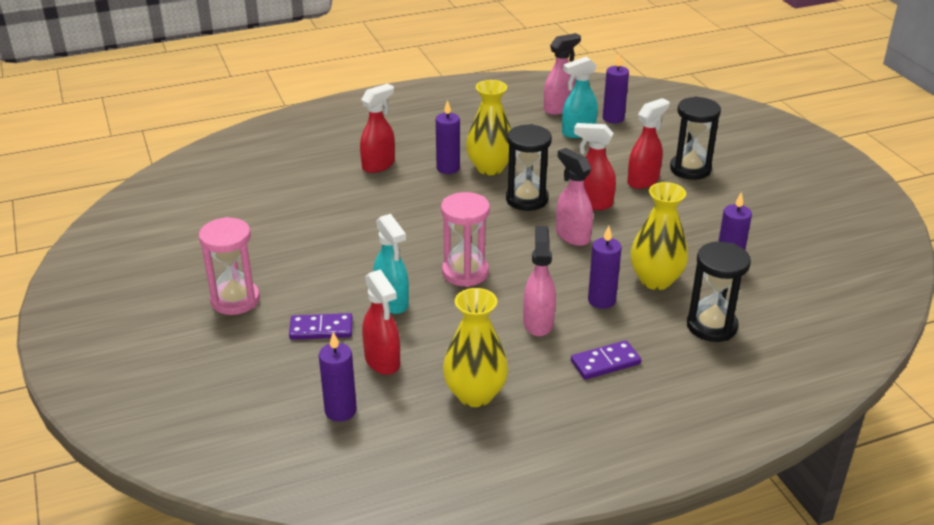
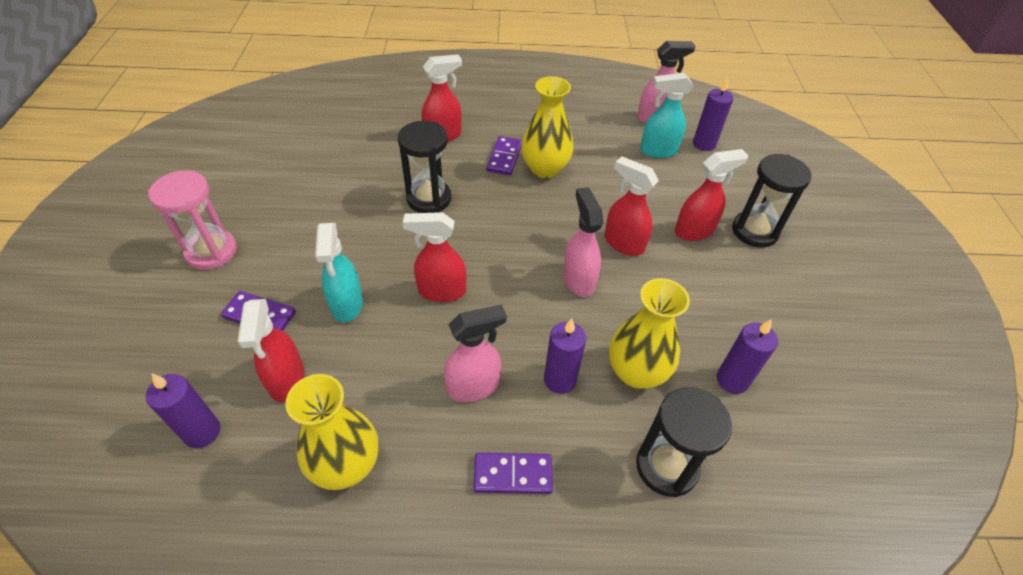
camera: 20 degrees right, 15 degrees up
(448, 168) = (504, 158): purple candle -> purple domino
(465, 272) = (441, 291): pink hourglass -> red spray bottle
(527, 199) = (558, 218): black hourglass -> black hourglass (429, 198)
(538, 322) = (474, 386): pink spray bottle -> pink spray bottle turned 45 degrees clockwise

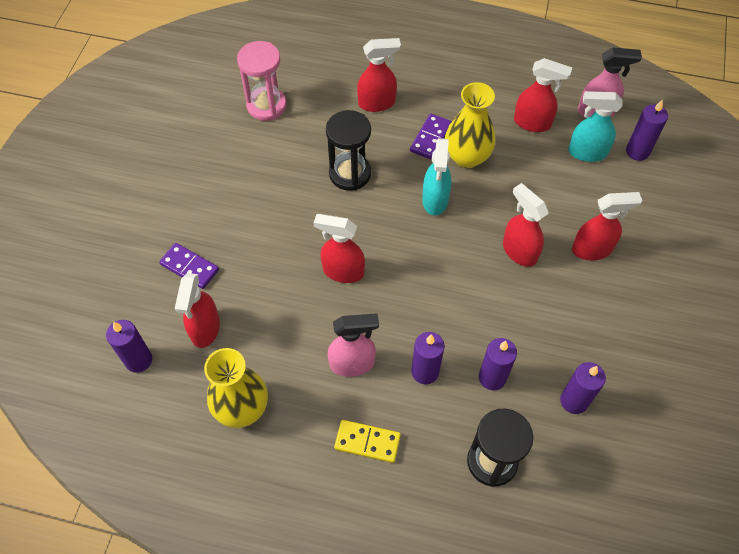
camera: 15 degrees right, 10 degrees up
(211, 251) = (155, 199): pink hourglass -> pink hourglass (266, 105)
(347, 305) = (261, 270): turquoise spray bottle -> turquoise spray bottle (435, 200)
(513, 474) = (367, 442): purple domino -> yellow domino
(578, 279) = (466, 281): pink spray bottle -> none
(599, 134) = (532, 123): none -> red spray bottle
(636, 372) = (492, 377): yellow vase -> purple candle
(754, 231) = (652, 259): black hourglass -> none

